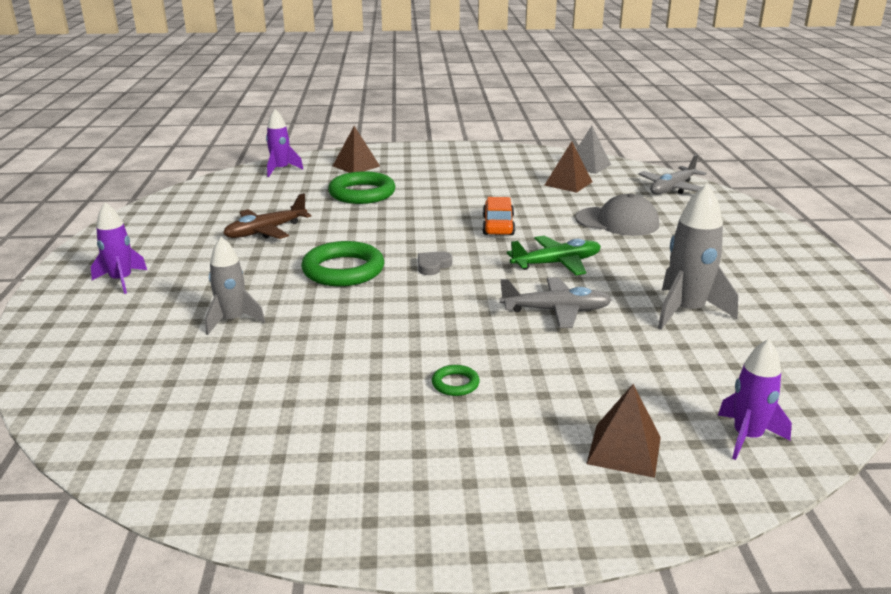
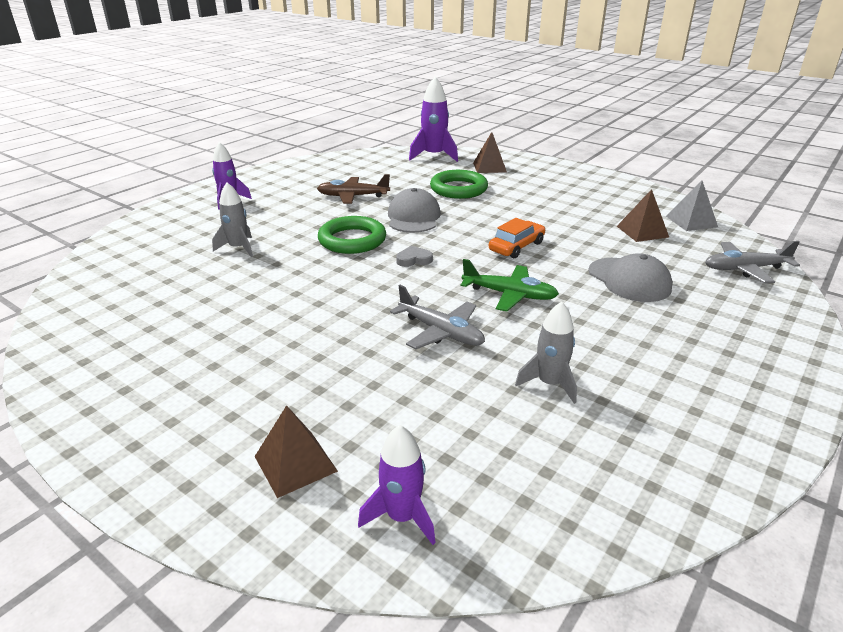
camera: 40 degrees right, 5 degrees up
(281, 170) = (434, 156): purple rocket -> purple rocket, size x1.50
(365, 231) = (413, 217): none -> grey cap
(455, 384) = (280, 350): green ring -> none
(686, 311) = (549, 384): grey rocket -> grey rocket, size x0.66

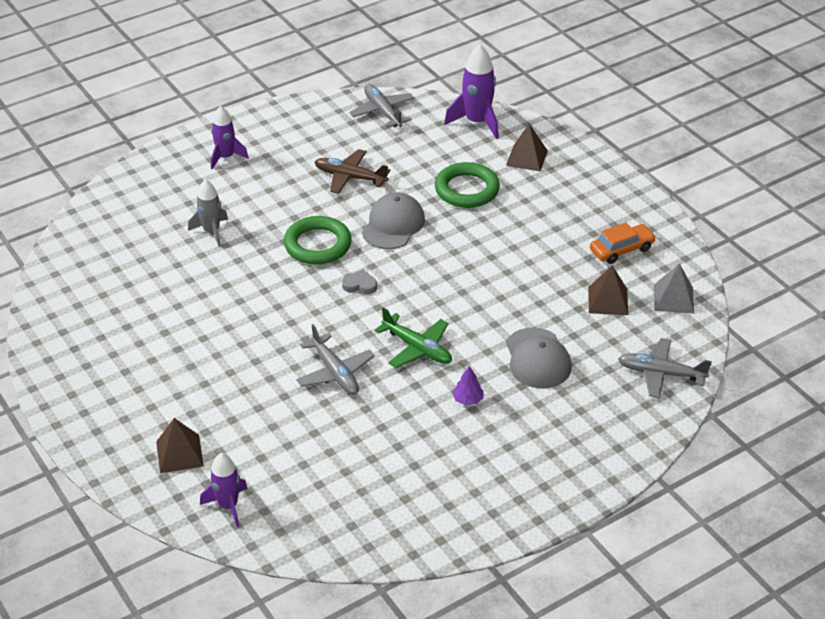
camera: 20 degrees right, 10 degrees up
(354, 160) = (382, 111): none -> grey plane
(516, 246) = (466, 291): orange car -> orange car (621, 249)
(549, 384) = (386, 442): grey rocket -> none
(598, 325) = (467, 400): none -> purple tree

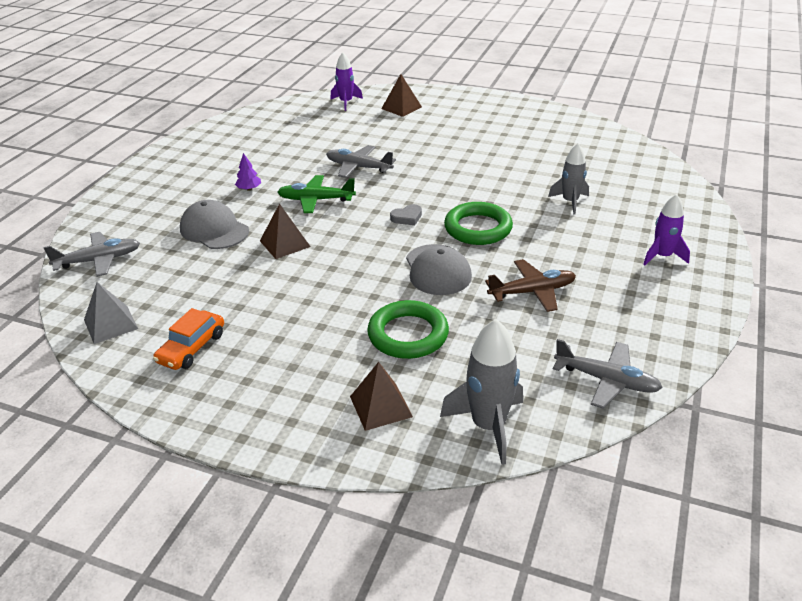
camera: 145 degrees right, 5 degrees down
(477, 122) = (488, 426): purple rocket -> grey rocket
(608, 300) = (178, 295): brown pyramid -> brown pyramid (285, 243)

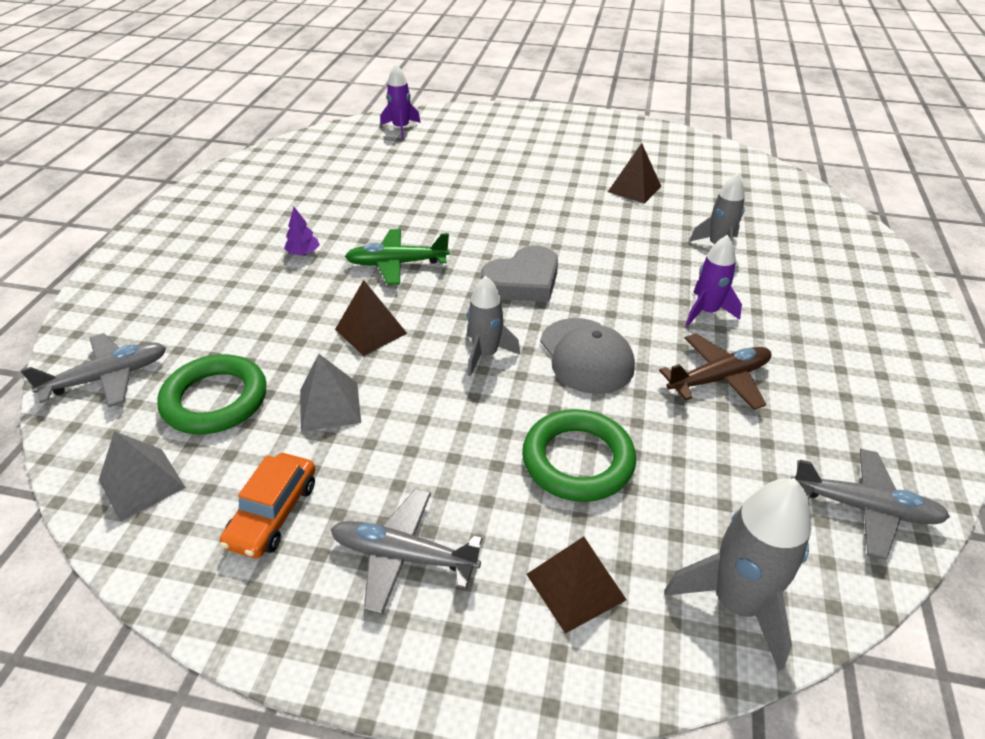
camera: 10 degrees left, 5 degrees up
(214, 230) = (268, 317): grey cap -> none
(244, 288) = (330, 406): none -> grey pyramid
(358, 167) = (440, 214): grey plane -> grey plane (403, 556)
(363, 264) = (485, 354): none -> grey rocket
(401, 107) = (472, 132): brown pyramid -> brown pyramid (634, 189)
(407, 217) = (523, 281): grey heart -> grey heart, size x1.94
(478, 228) = (618, 291): green ring -> green ring (215, 400)
(662, 256) = (857, 314): purple rocket -> purple rocket (706, 312)

